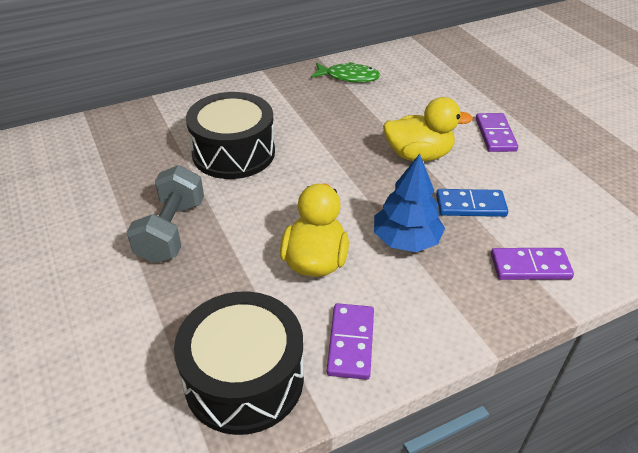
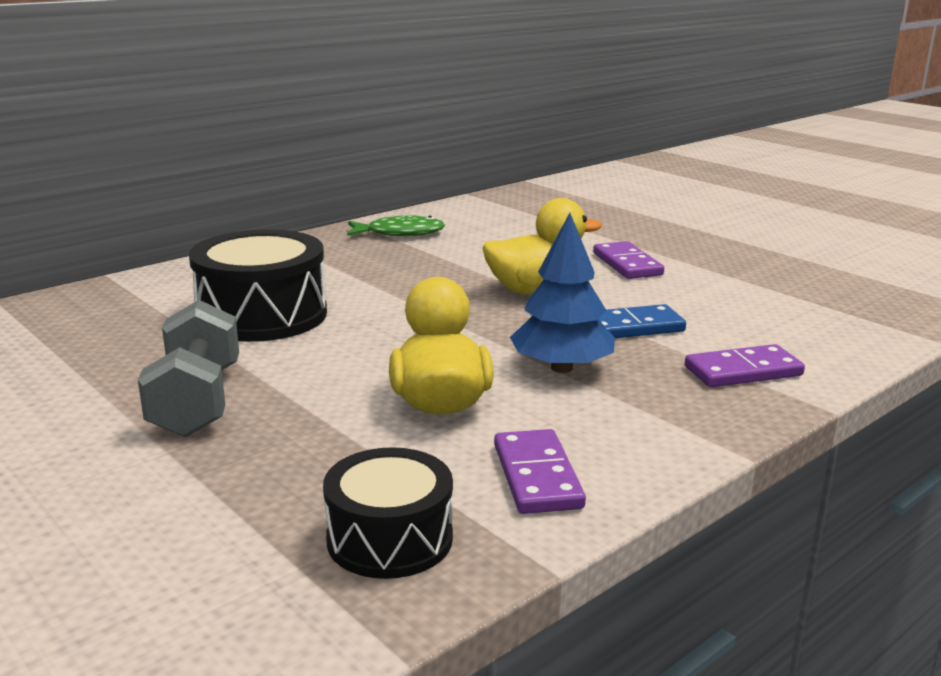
camera: 15 degrees left, 20 degrees down
(244, 379) = (390, 538): black drum -> black drum, size x0.63

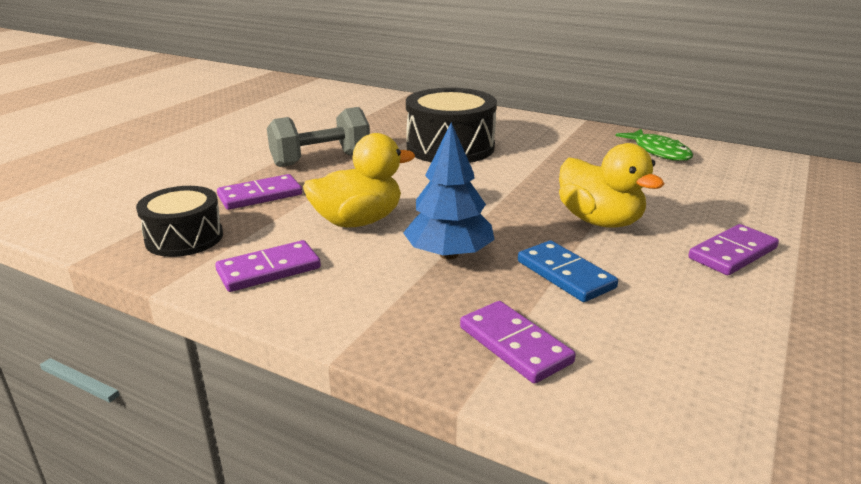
camera: 70 degrees right, 5 degrees up
(287, 463) = (260, 195): none -> purple domino

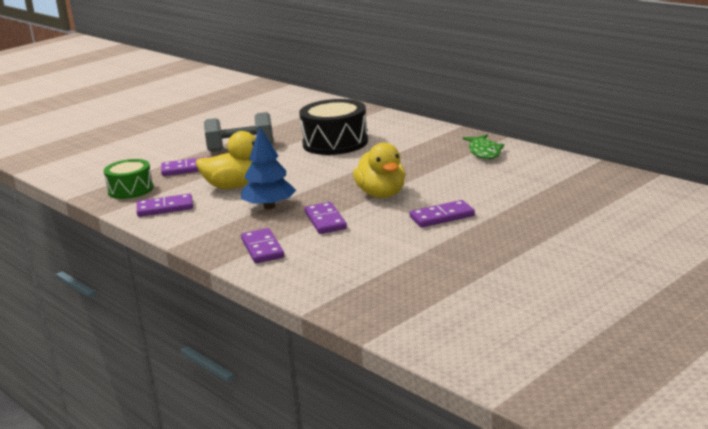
camera: 20 degrees right, 5 degrees down
(184, 238) = (130, 190): black drum -> green drum
(565, 274) = (325, 221): blue domino -> purple domino

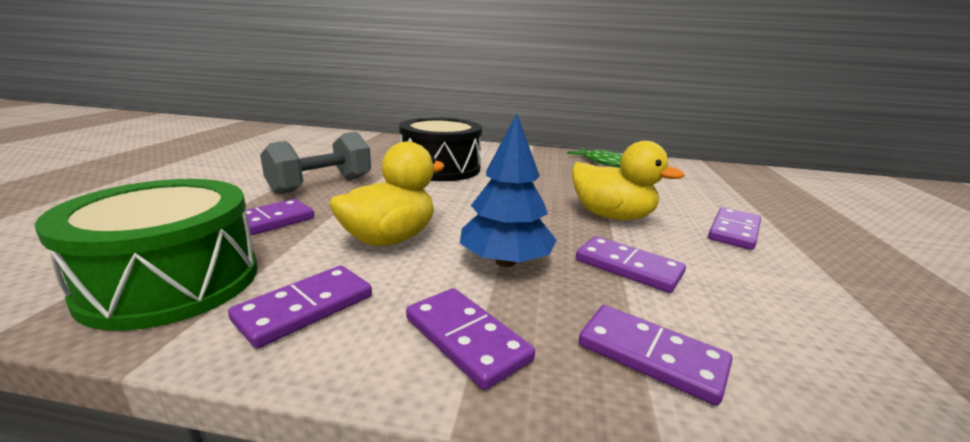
camera: 40 degrees left, 0 degrees up
(130, 190) = (172, 282): green drum -> green drum, size x1.58
(206, 229) = (466, 339): none -> purple domino

